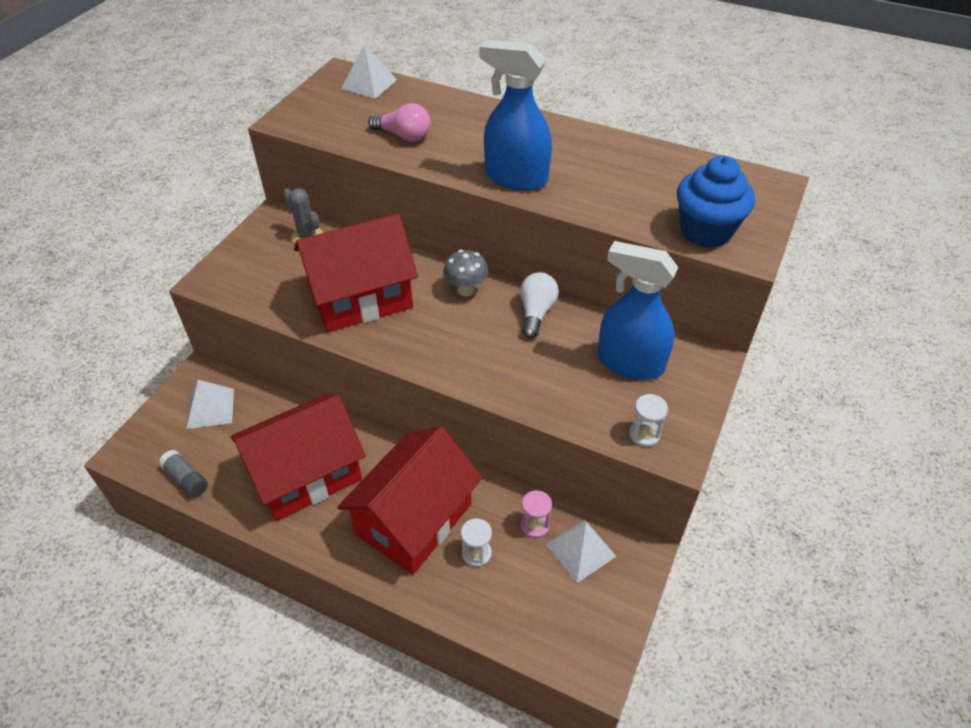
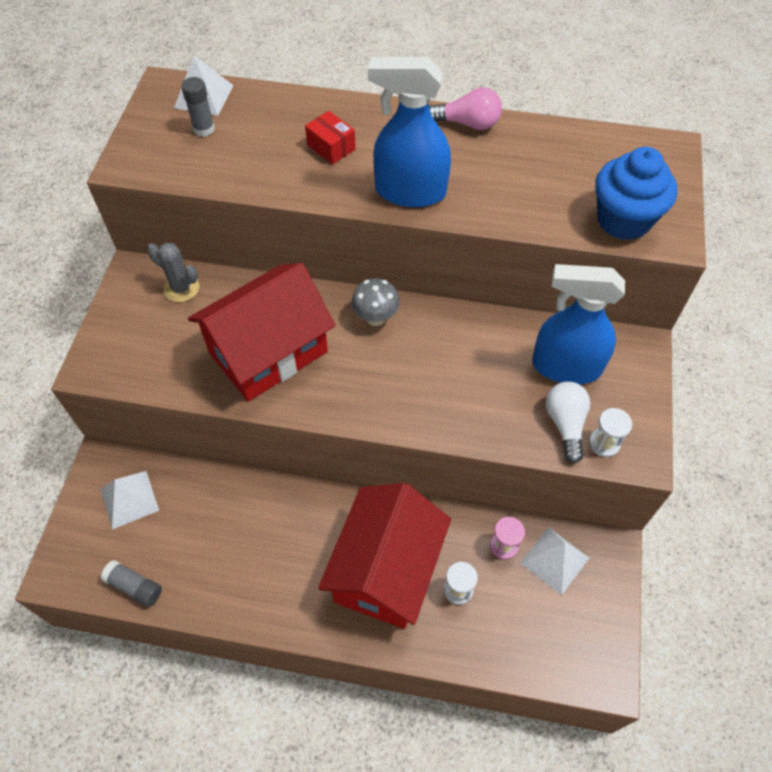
camera: 15 degrees left, 10 degrees up
(306, 474) = (259, 549): red house -> none
(359, 106) = (204, 129): none -> grey glue stick
(404, 136) = (270, 160): pink light bulb -> pink light bulb (468, 123)
(460, 135) = (331, 147): none -> red box
(536, 312) = (456, 329): white light bulb -> white light bulb (565, 424)

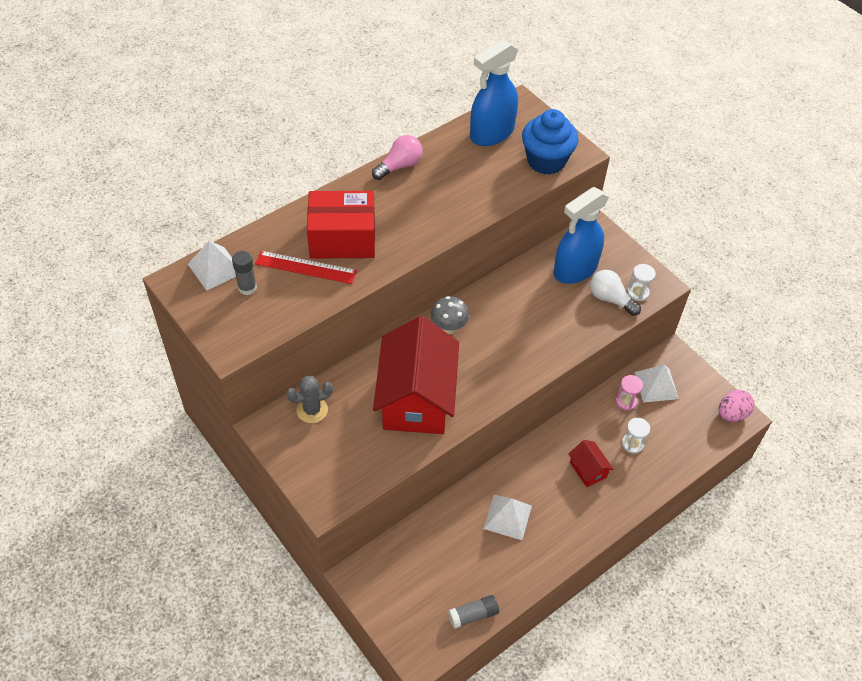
camera: 50 degrees left, 5 degrees down
(129, 499) = (403, 577): white pyramid -> white pyramid (507, 517)
(269, 148) = (306, 267): none -> red ruler
(331, 147) = (342, 238): red box -> red box, size x2.02
(386, 570) = (588, 470): red house -> red house, size x0.43
(410, 192) = (422, 230): blue spray bottle -> blue spray bottle (491, 133)
(600, 666) = (731, 414): none -> pink egg

